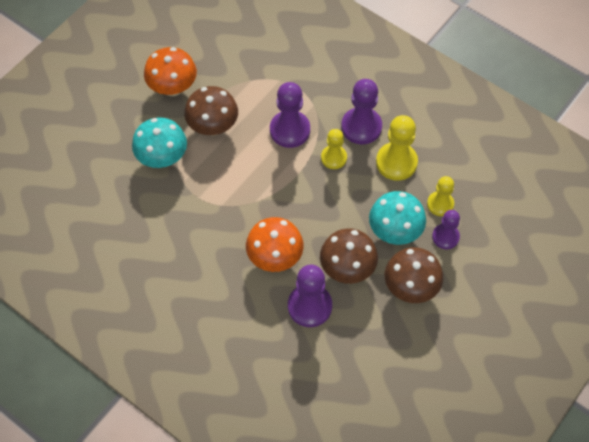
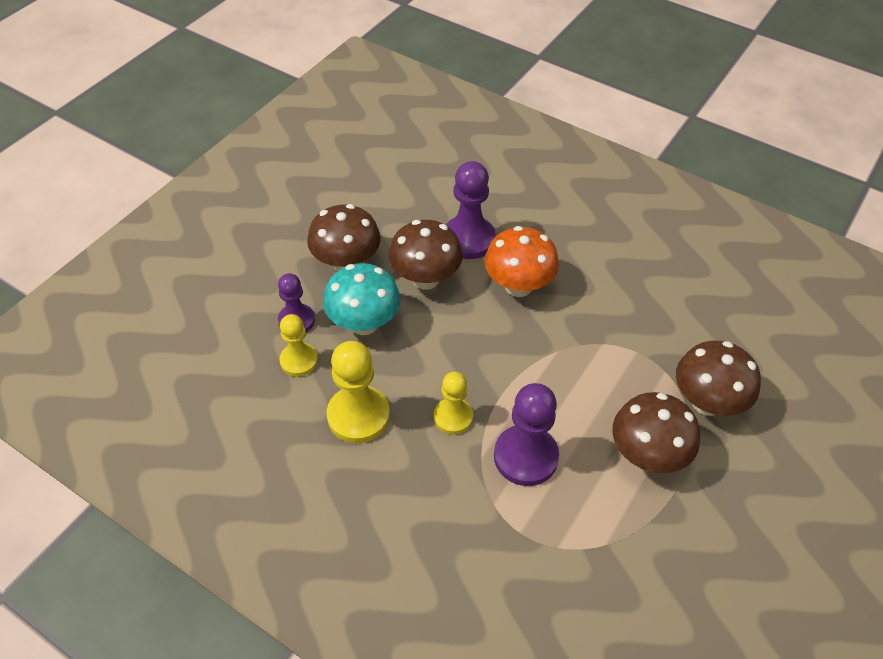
camera: 175 degrees right, 10 degrees down
(162, 158) = (707, 402): turquoise mushroom -> brown mushroom
(173, 88) = (734, 520): orange mushroom -> none
(361, 127) = (412, 469): purple pawn -> none

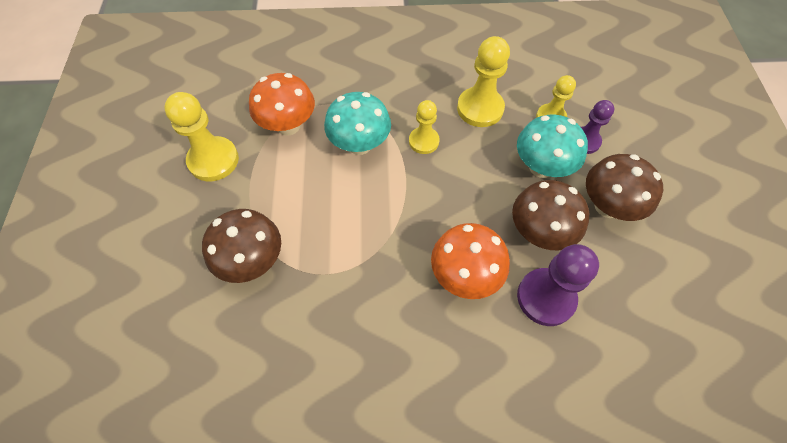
camera: 145 degrees right, 10 degrees up
(525, 457) = (359, 144): purple pawn -> turquoise mushroom
(596, 535) = (288, 125): none -> orange mushroom
(647, 455) = (280, 192): brown mushroom -> none
(711, 543) = (213, 160): none -> yellow pawn

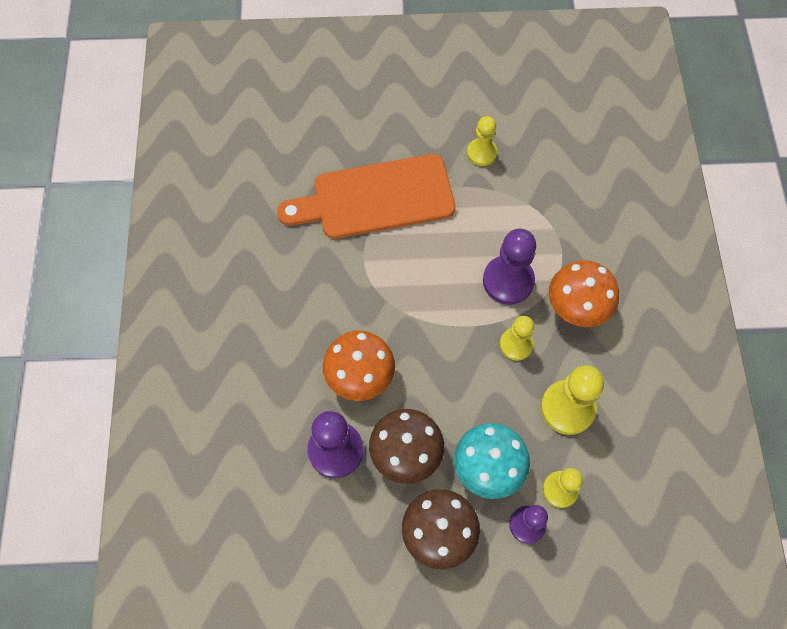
camera: 90 degrees right, 5 degrees up
(213, 160) = (481, 153): yellow pawn -> yellow pawn, size x0.63
(252, 261) = (376, 198): brown mushroom -> orange cutting board
(288, 125) = (528, 212): orange mushroom -> orange mushroom (576, 308)
(359, 144) = (508, 281): turquoise mushroom -> purple pawn

